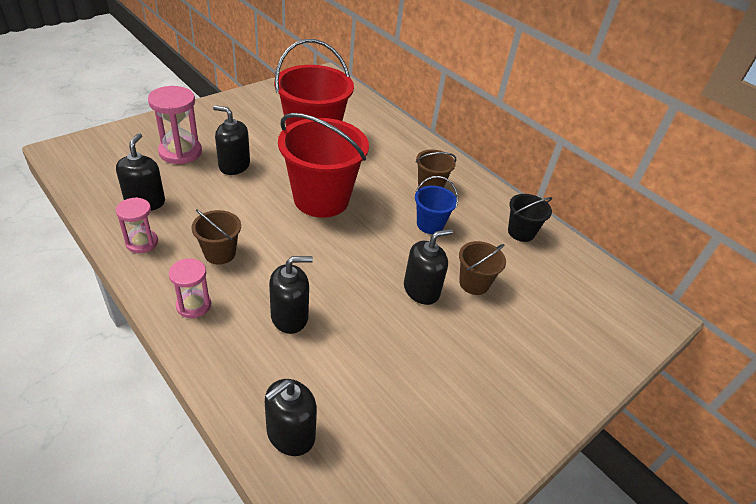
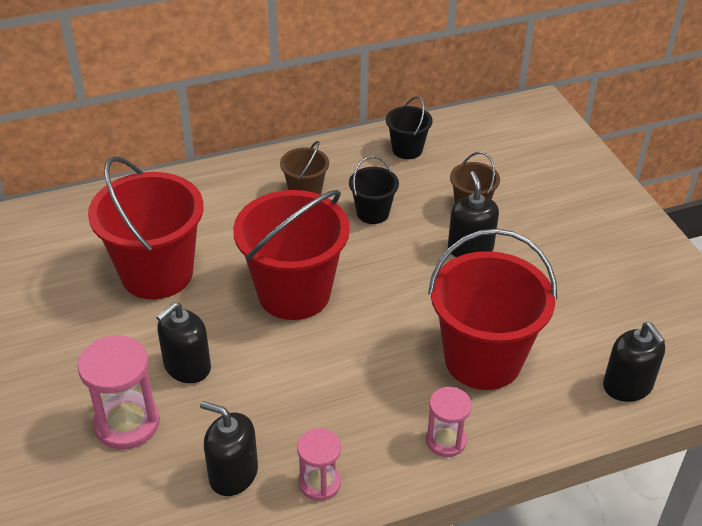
camera: 65 degrees left, 0 degrees up
(220, 253) = (364, 406): brown bucket -> none
(289, 316) = (483, 360): black soap dispenser -> red bucket
(430, 224) = (372, 213): blue bucket -> black bucket

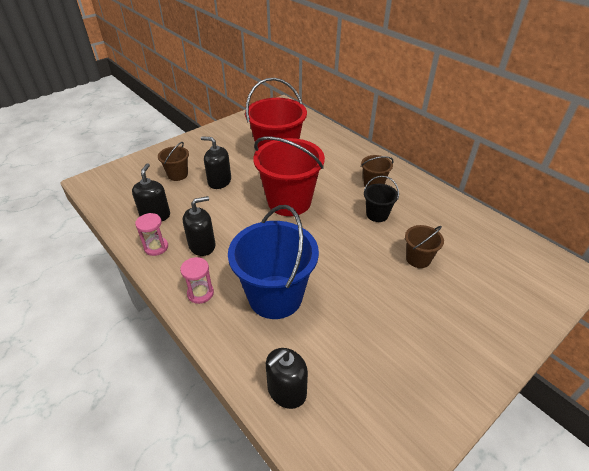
camera: 70 degrees right, 0 degrees up
(127, 423) = (177, 175): pink hourglass -> brown bucket
(407, 149) = (451, 214): black bucket -> none
(470, 248) = (376, 267): black soap dispenser -> black soap dispenser (202, 245)
(483, 360) = (275, 296): red bucket -> blue bucket

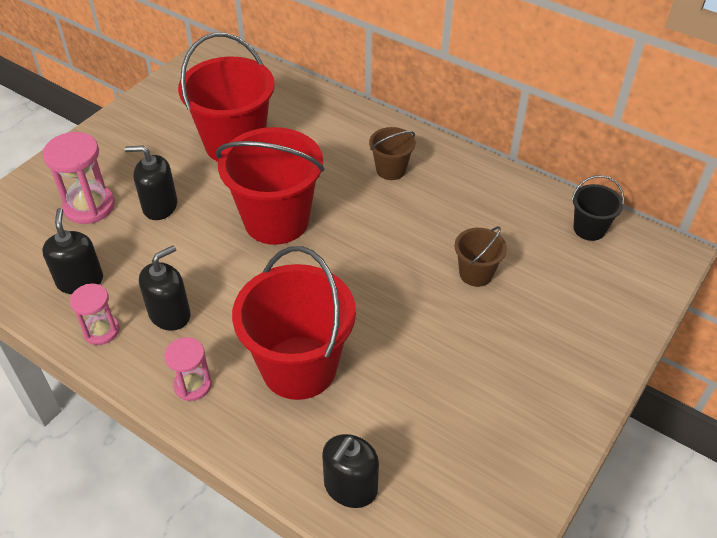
camera: 15 degrees left, 5 degrees up
(177, 175) = (89, 206): brown bucket -> pink hourglass
(275, 296) = (299, 367): blue bucket -> red bucket
(377, 214) = (407, 218): black bucket -> black bucket (589, 229)

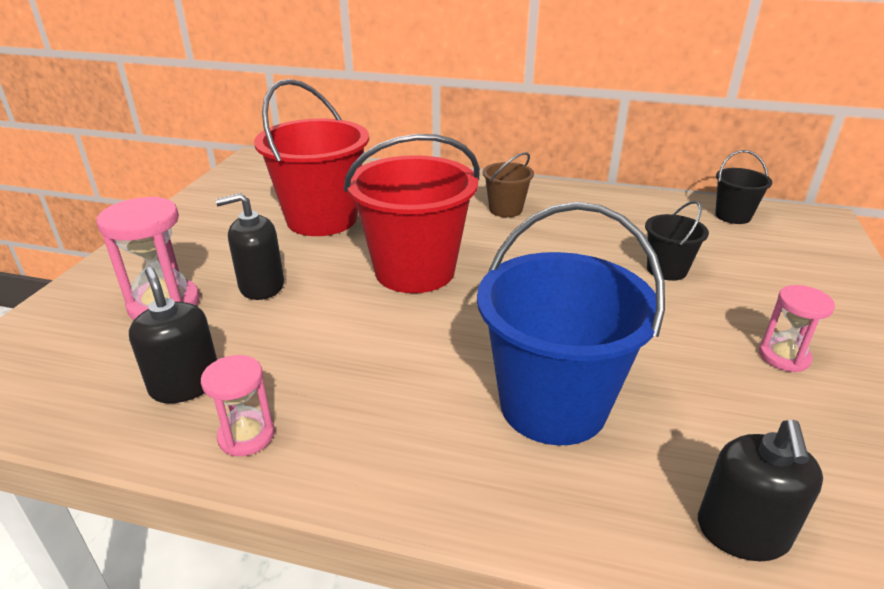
camera: 20 degrees left, 15 degrees down
(170, 314) = (339, 391): black soap dispenser -> none
(193, 385) = (424, 467): pink hourglass -> pink hourglass (784, 357)
(299, 367) = (553, 405): red bucket -> blue bucket
(476, 273) = (666, 270): brown bucket -> black bucket

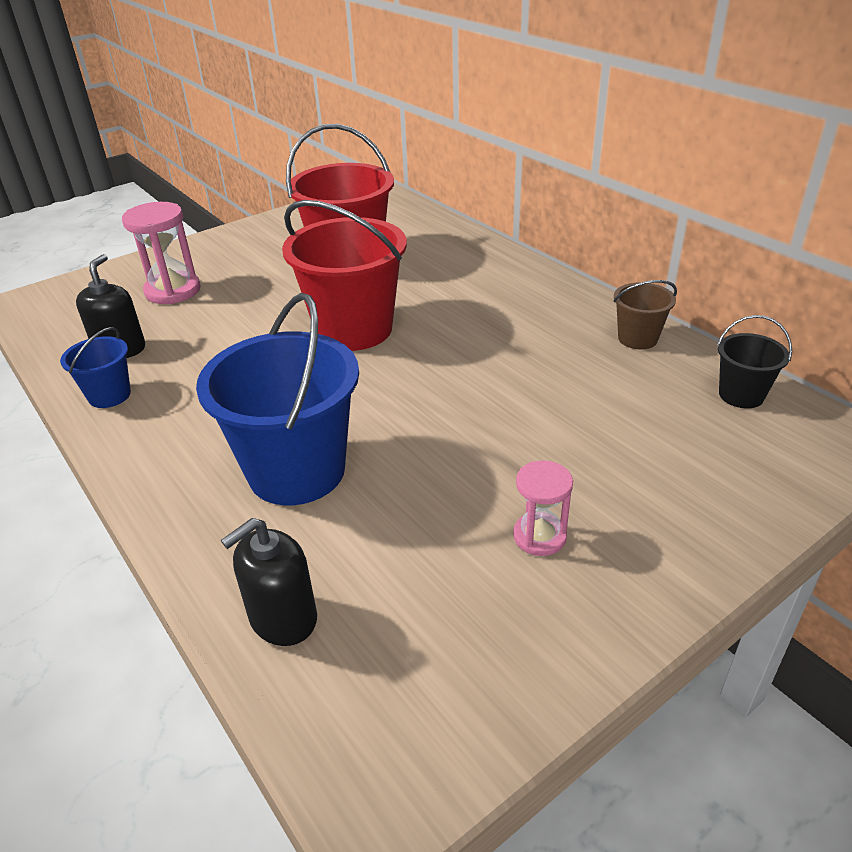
camera: 40 degrees right, 5 degrees up
(246, 436) = (109, 395): pink hourglass -> blue bucket
(261, 286) = (241, 300): black soap dispenser -> none
(505, 209) = (508, 303): brown bucket -> brown bucket (637, 338)
(666, 270) = (566, 416): black bucket -> none

